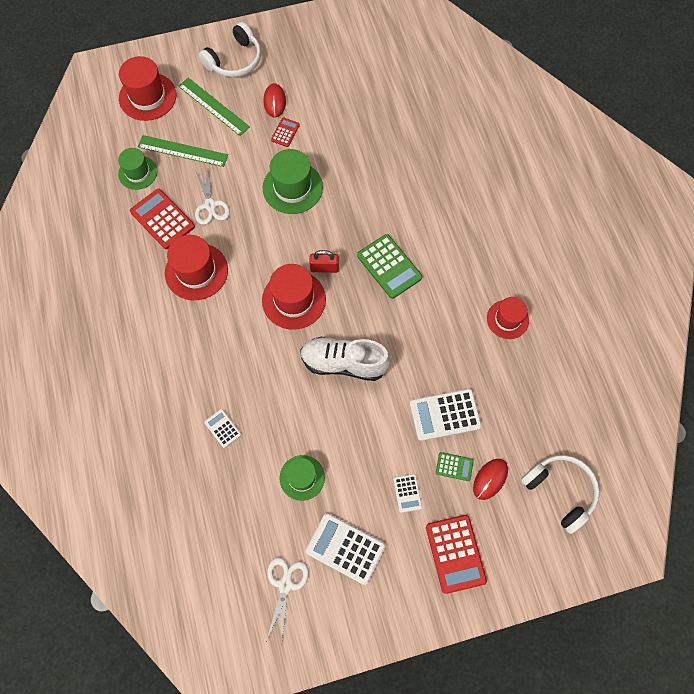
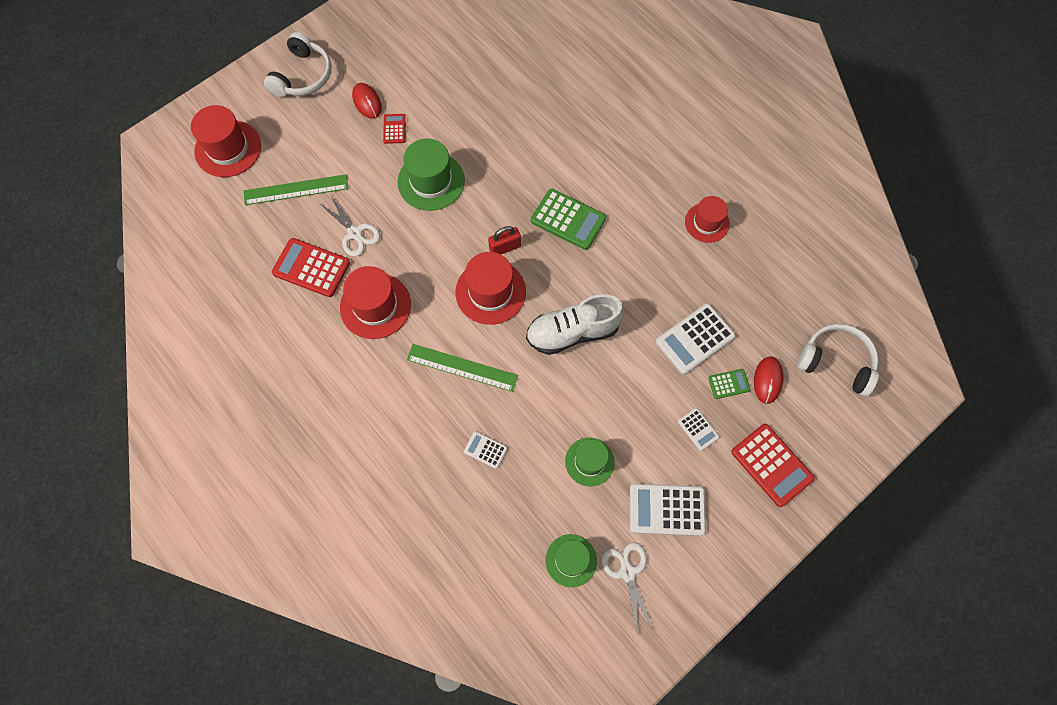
camera: 25 degrees left, 0 degrees up
(138, 172) = (259, 231): green hat -> green hat (571, 560)
(213, 106) = (305, 132): green ruler -> green ruler (462, 368)

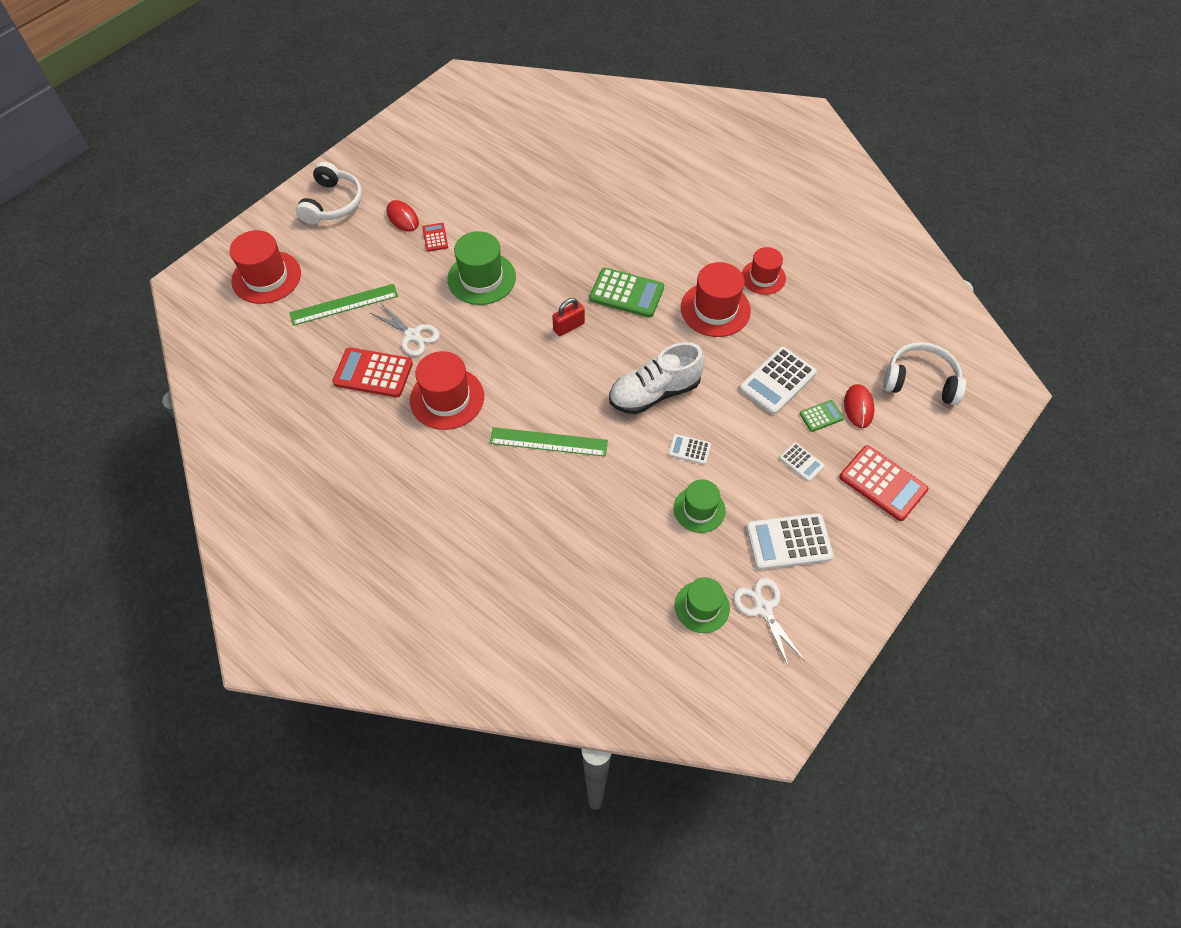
camera: 10 degrees left, 10 degrees down
(485, 450) = (589, 515): white calculator -> white calculator (689, 449)
(490, 292) = (563, 368): red hat -> red hat (715, 309)

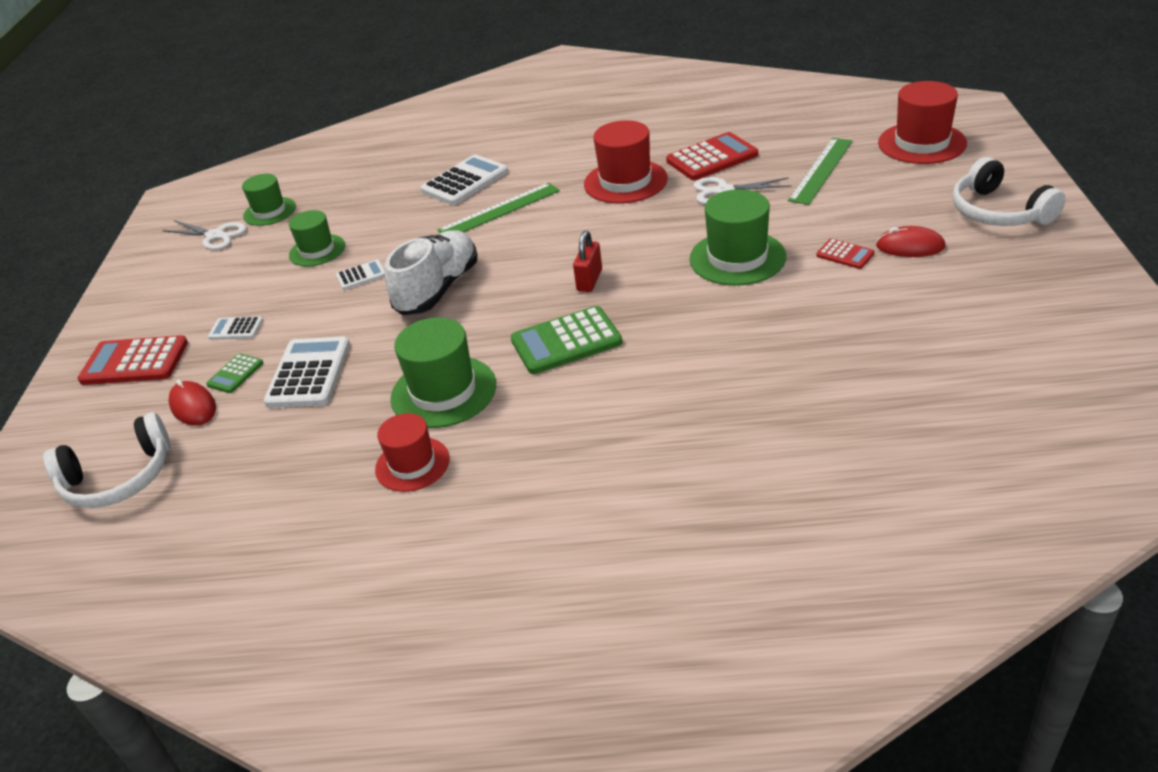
camera: 145 degrees right, 20 degrees down
(715, 309) = (443, 392): red hat -> green hat
(788, 542) = (215, 277): white calculator -> white calculator (465, 181)

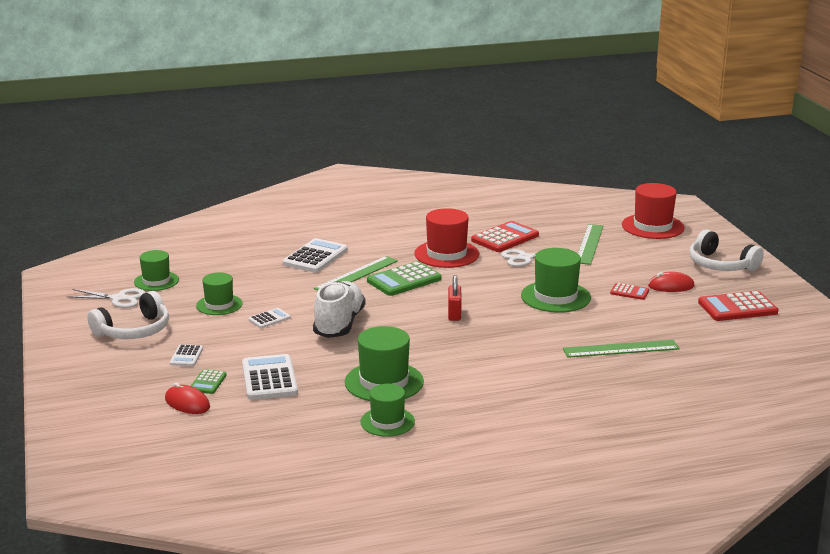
camera: 20 degrees left, 15 degrees down
(119, 478) = (158, 447): white headphones -> white headphones (134, 330)
(134, 362) = (113, 381): red calculator -> red calculator (737, 307)
(236, 329) = (186, 356): white calculator -> white calculator turned 75 degrees counterclockwise
(412, 464) = (387, 422): red hat -> green hat
(566, 341) = (458, 349): green calculator -> green calculator (404, 280)
(792, 357) = (621, 349): none -> green ruler

